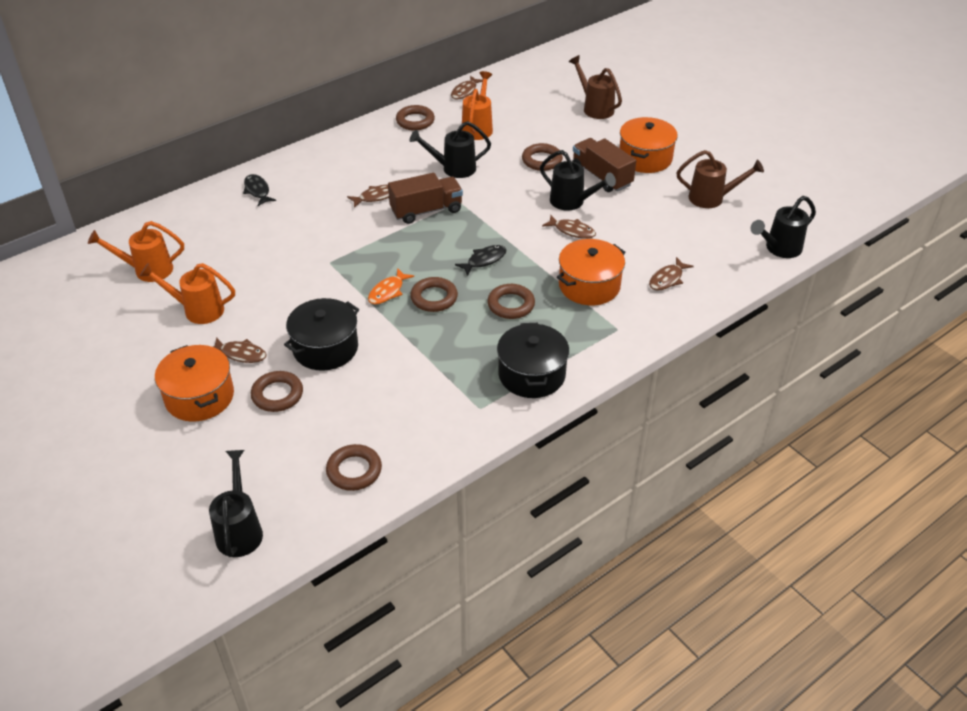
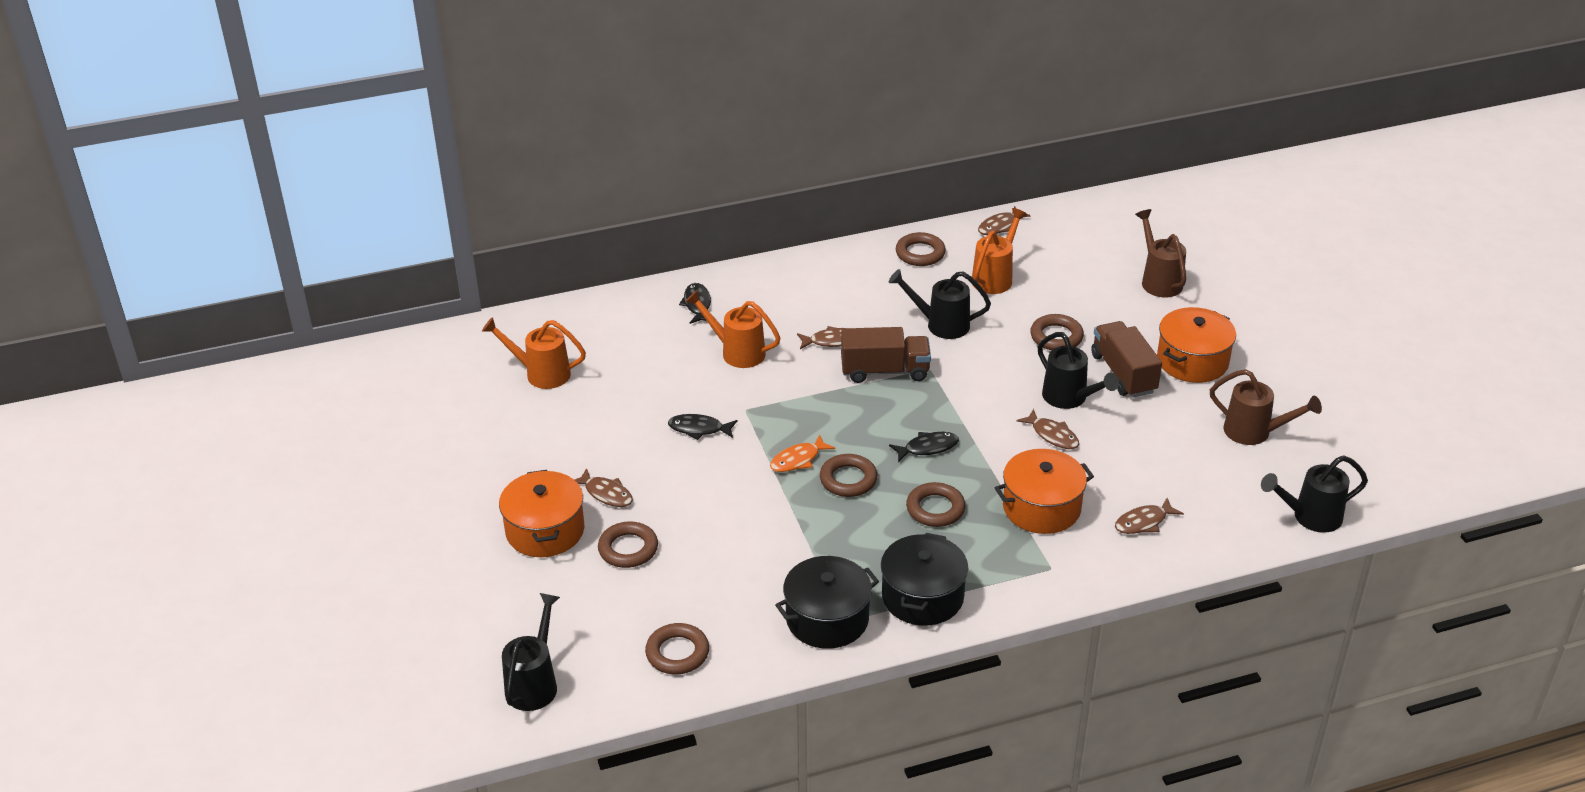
camera: 20 degrees right, 5 degrees down
(198, 310) = (579, 432): orange watering can -> orange watering can (737, 352)
(298, 285) = (699, 429): none -> black fish
(325, 348) = (701, 509): black pot -> black pot (827, 619)

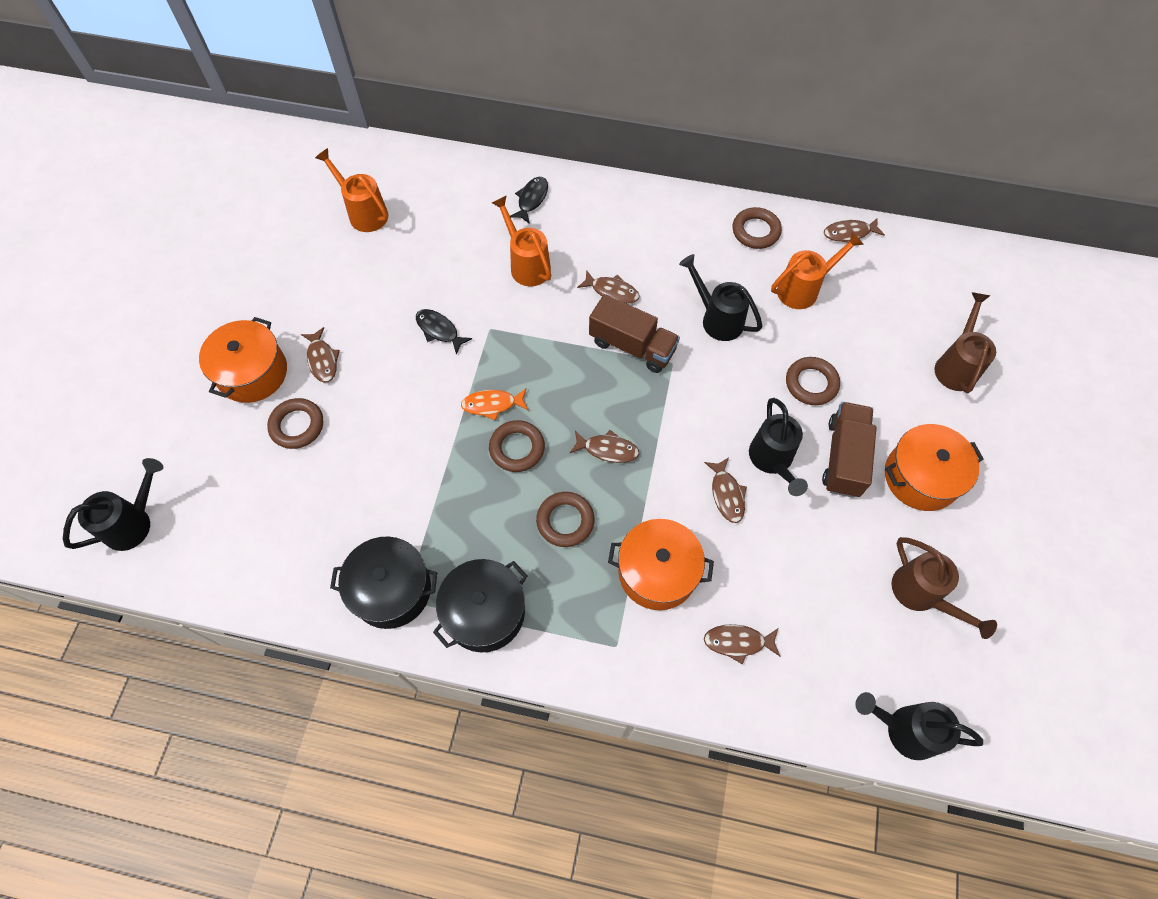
camera: 30 degrees right, 25 degrees up
(677, 653) = (254, 555): brown ring -> none
(927, 448) = (607, 449): black fish -> brown fish

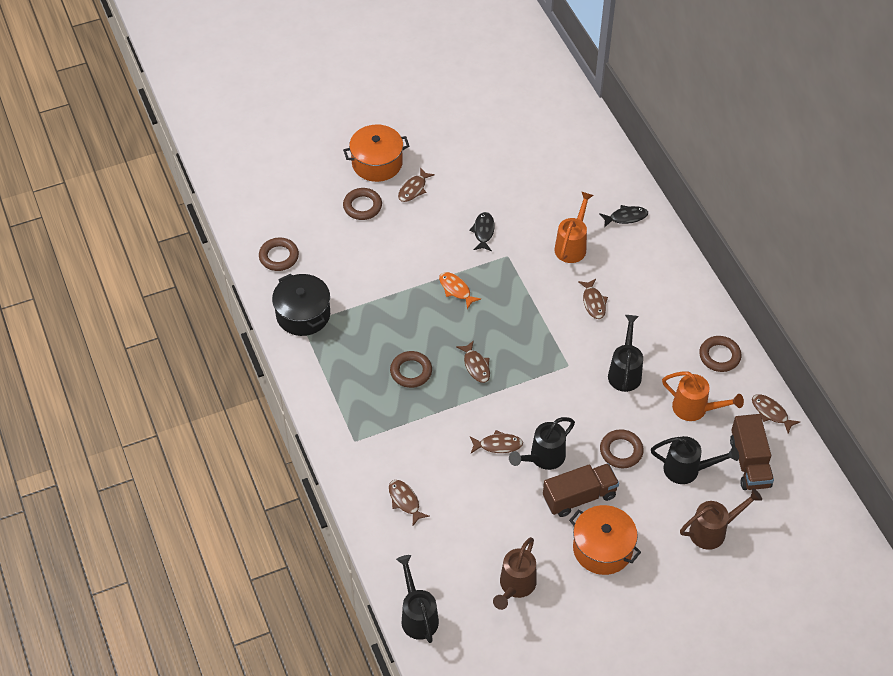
camera: 55 degrees right, 10 degrees down
(133, 523) = (248, 176): black watering can -> black watering can (687, 470)
(364, 213) = (533, 139): orange watering can -> none
(485, 612) = (324, 366): black pot -> none
(517, 448) = (437, 319): brown ring -> brown ring (279, 256)
(632, 346) = (561, 337): brown truck -> brown truck (749, 463)
(657, 572) = (416, 436): orange pot -> none
(726, 494) = (498, 445): brown fish -> brown fish turned 135 degrees counterclockwise

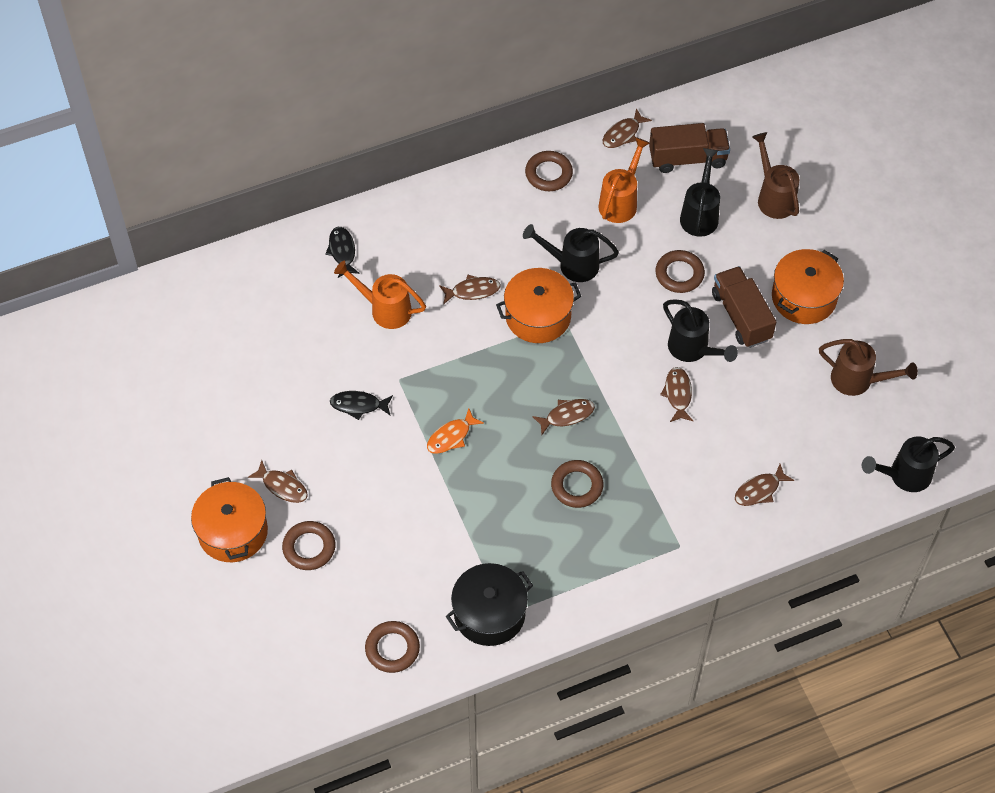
camera: 90 degrees left, 5 degrees up
(571, 347) = (538, 316): none -> orange pot

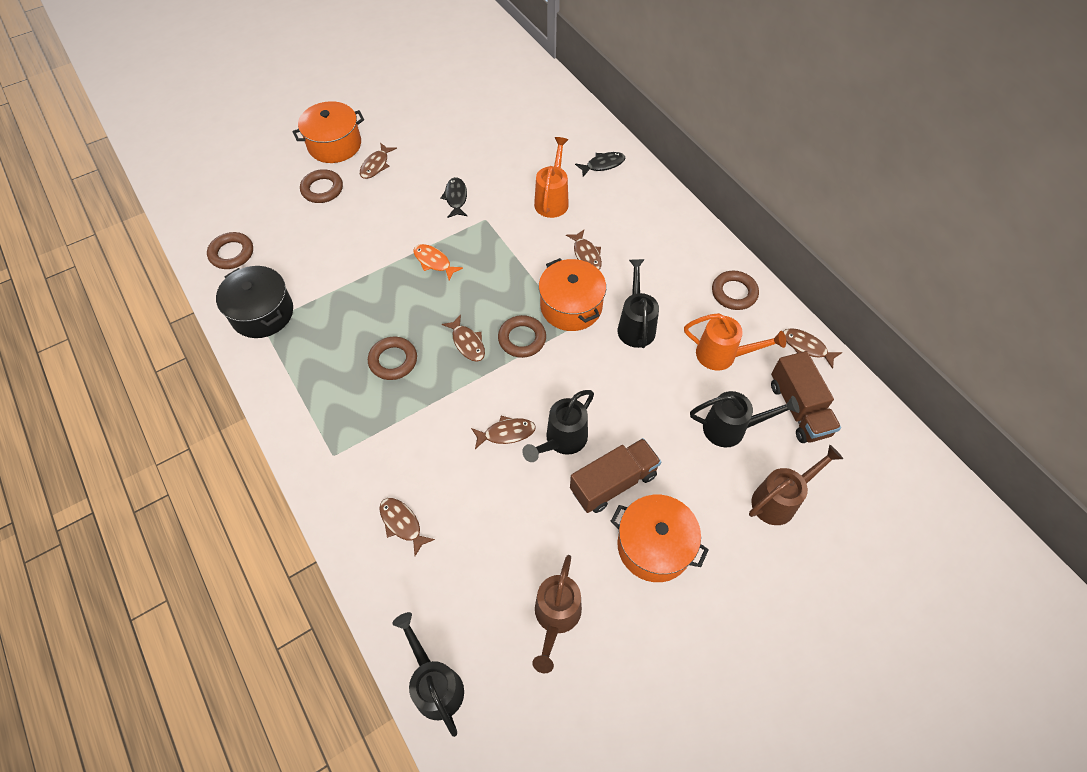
camera: 80 degrees right, 0 degrees up
(679, 274) = (650, 418): brown ring -> brown ring (522, 339)

